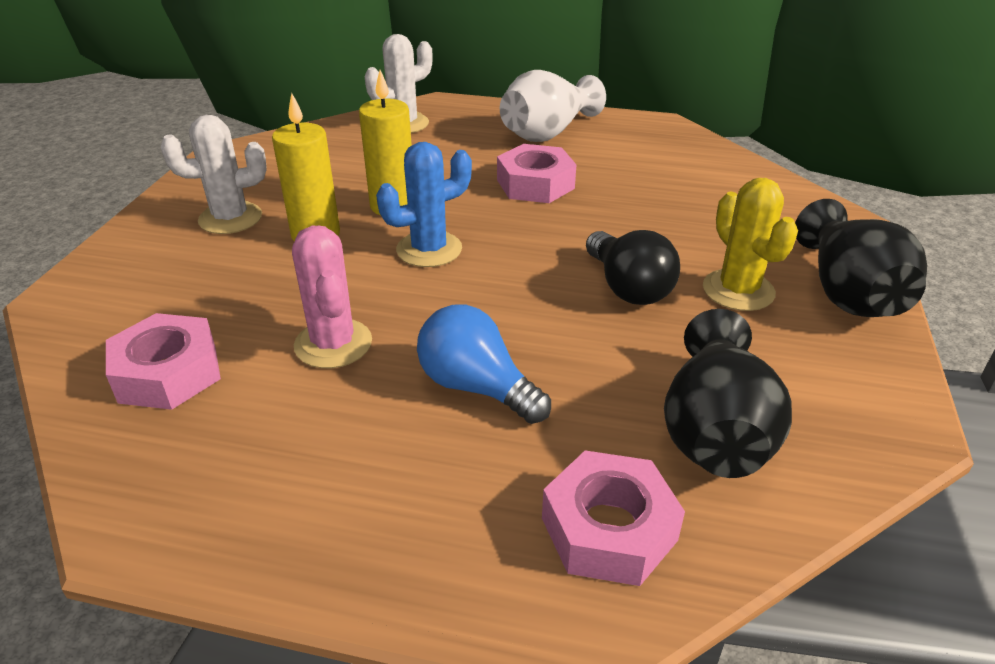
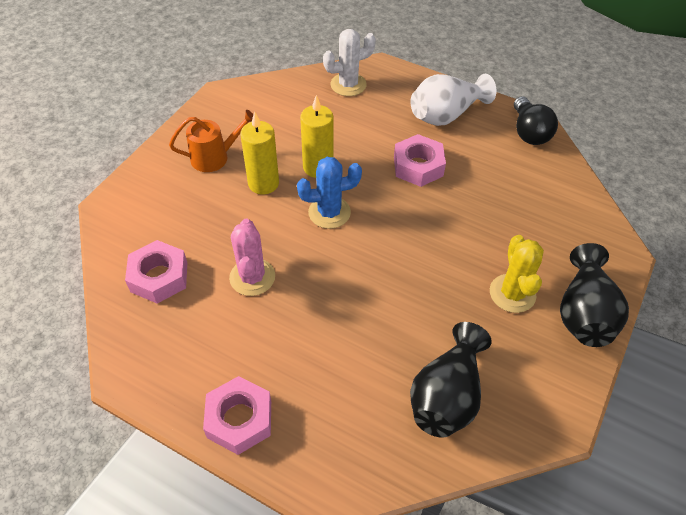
camera: 15 degrees right, 15 degrees up
(230, 218) = (215, 157): white cactus -> orange watering can
(476, 387) = (323, 329): blue light bulb -> none
(609, 529) = (361, 442): pink nut -> pink nut (239, 419)
(628, 287) = (442, 274): black light bulb -> black light bulb (529, 132)

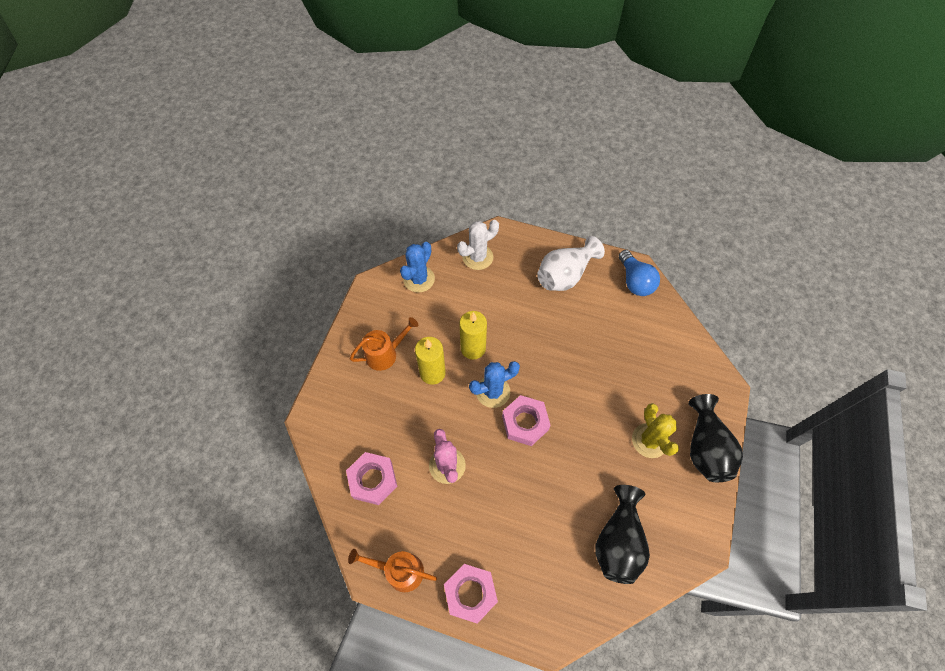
camera: 10 degrees left, 10 degrees up
(159, 377) = (399, 570): none -> orange watering can
(275, 95) = (419, 279): none -> blue cactus
(418, 166) = (553, 332): pink nut -> pink nut (525, 423)
(529, 132) = (635, 281): black light bulb -> blue light bulb

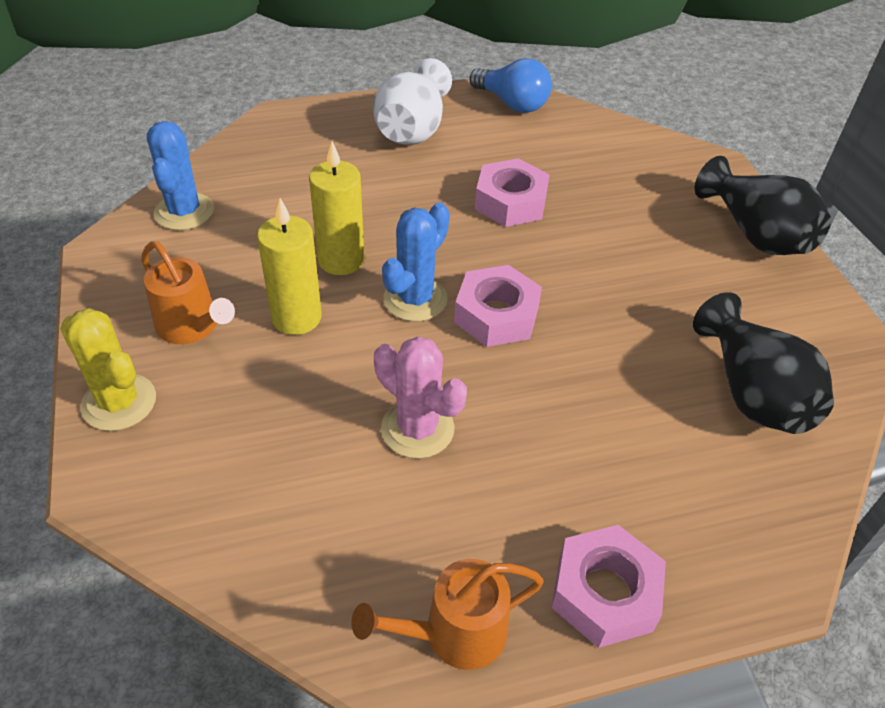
camera: 35 degrees left, 15 degrees down
(373, 480) = (298, 518): pink nut -> pink nut (510, 202)
(385, 353) = (192, 327): orange watering can -> orange watering can turned 105 degrees clockwise
(477, 257) = (264, 154): white cactus -> none
(649, 440) = (683, 257): yellow cactus -> yellow cactus (119, 402)

